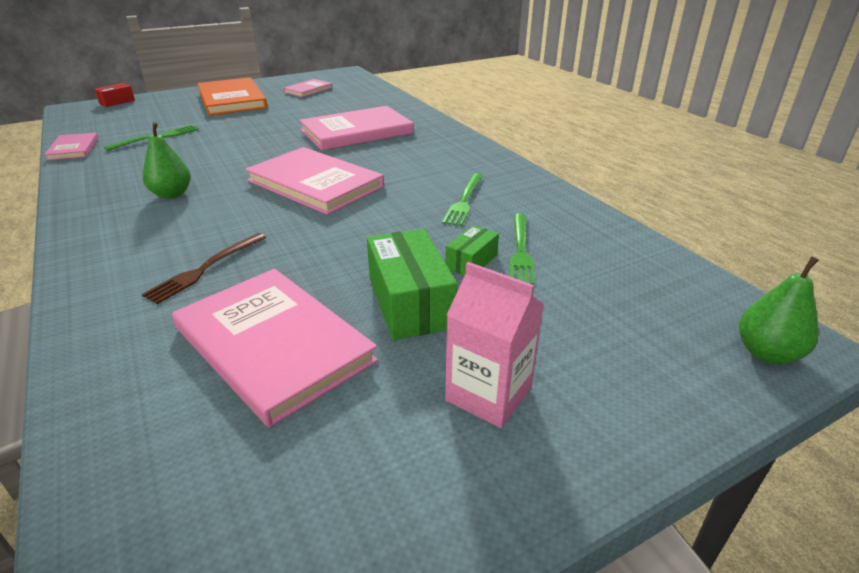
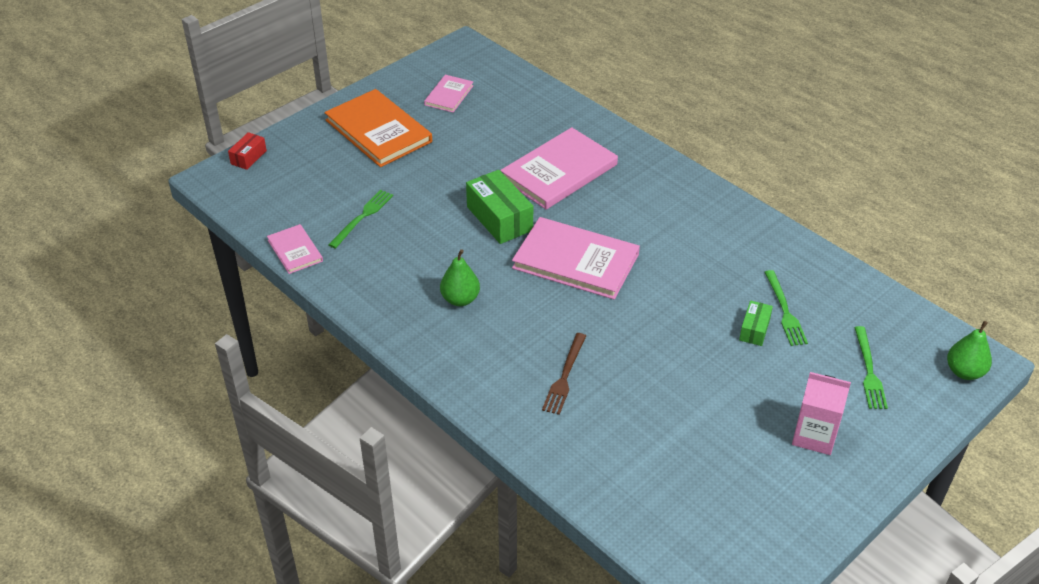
camera: 15 degrees left, 10 degrees up
(273, 344) = (664, 429): pink book -> none
(410, 302) = (731, 377): green box -> green box (499, 218)
(464, 201) = (716, 260): green fork -> green fork (869, 371)

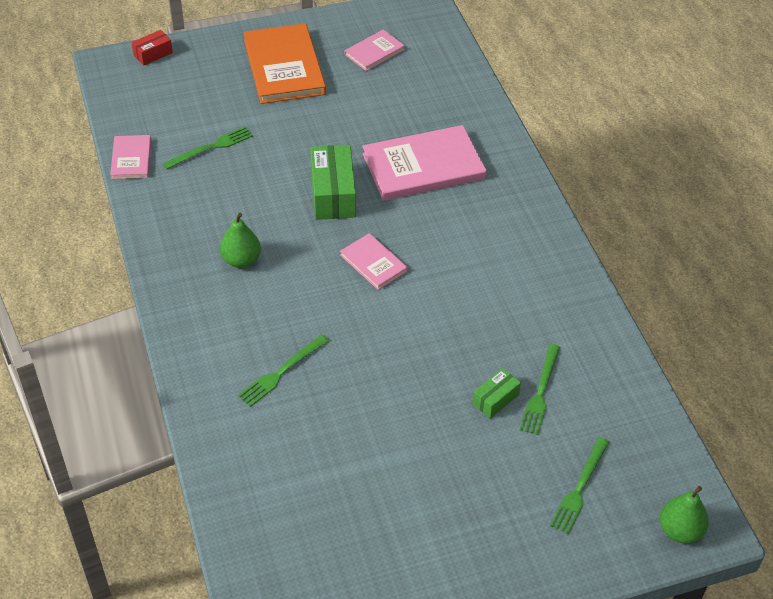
camera: 25 degrees right, 5 degrees up
(564, 376) = (281, 372): brown fork -> green fork
(575, 261) = (373, 263): pink book -> pink book, size x0.52
(814, 436) = (474, 529): pink carton -> none

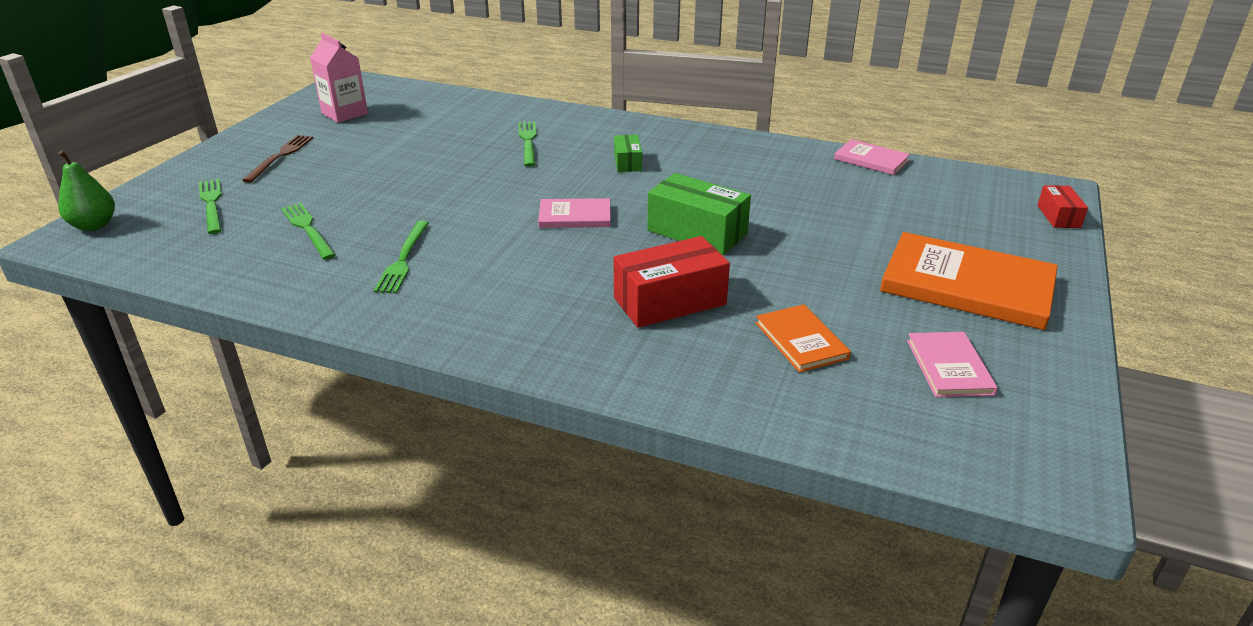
camera: 130 degrees right, 15 degrees down
(211, 147) = (848, 197): green fork -> green fork (403, 259)
(241, 260) = (669, 164): green pear -> none
(352, 566) = (344, 113): none -> pink carton
(406, 104) = (801, 340): none -> orange book
(423, 166) = (669, 301): pink book -> red box
(475, 525) = (280, 156): none -> brown fork
(495, 399) = (344, 207): green box -> green box (627, 162)

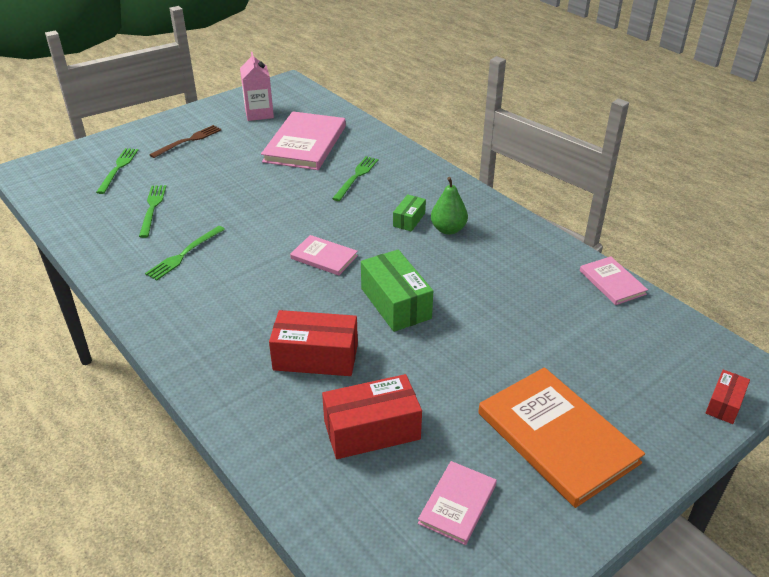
camera: 30 degrees right, 5 degrees up
(94, 225) = (46, 165): green pear -> green pear (448, 229)
(434, 127) = (305, 144): none -> pink book
(801, 340) = (372, 430): orange book -> red box

